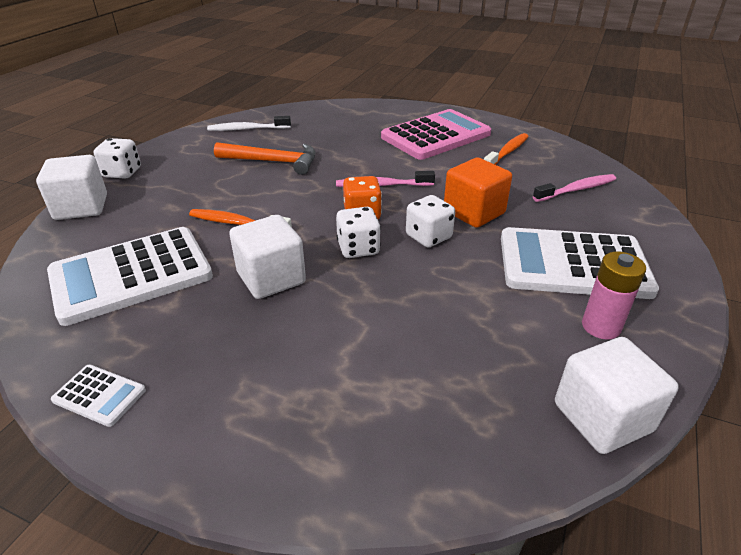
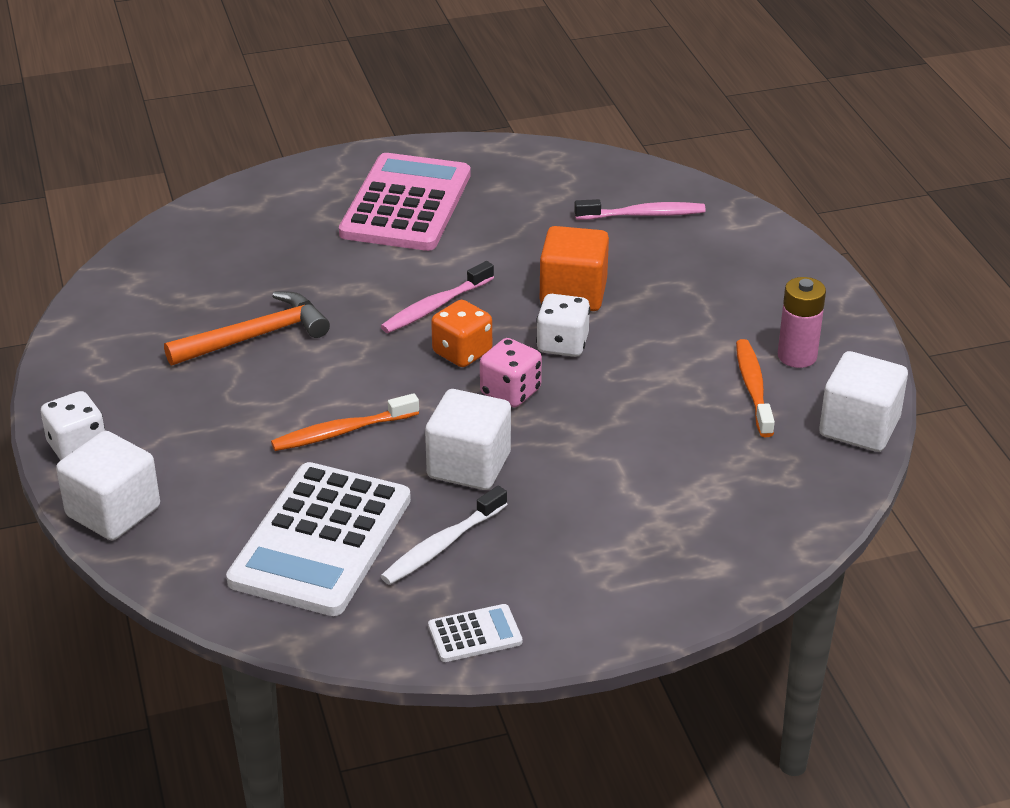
camera: 40 degrees left, 0 degrees up
(247, 129) = (137, 305): white toothbrush -> white toothbrush (442, 545)
(358, 248) = (510, 392): white dice -> pink dice
(507, 152) = (519, 194): orange toothbrush -> orange toothbrush (753, 388)
(573, 264) = (722, 307): white calculator -> none
(576, 189) = (643, 215): pink toothbrush -> pink toothbrush turned 60 degrees clockwise

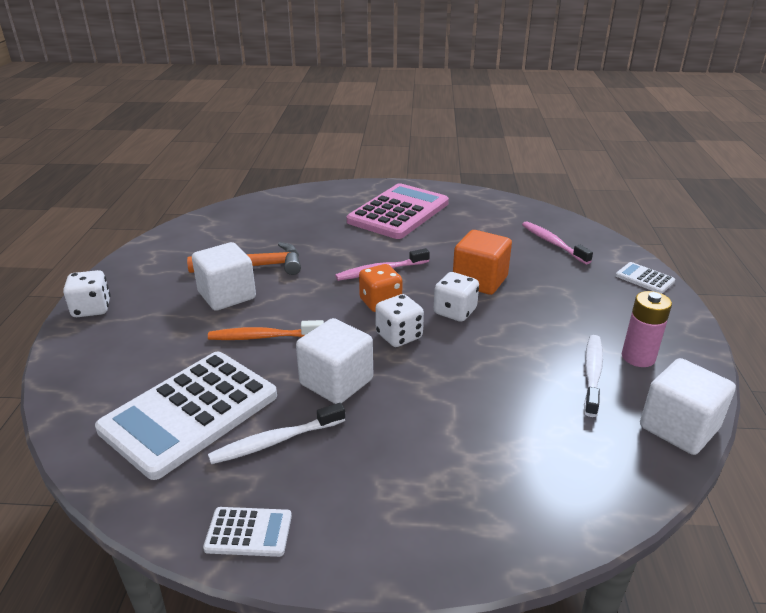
camera: 20 degrees right, 5 degrees down
(113, 511) = (73, 355): white cube -> white cube (227, 295)
(510, 392) = (399, 336): pink dice -> white dice
(643, 215) = (553, 243): pink toothbrush -> pink toothbrush turned 135 degrees counterclockwise
(753, 388) = (592, 374): orange toothbrush -> white toothbrush
(776, 246) = (644, 278): none -> white calculator

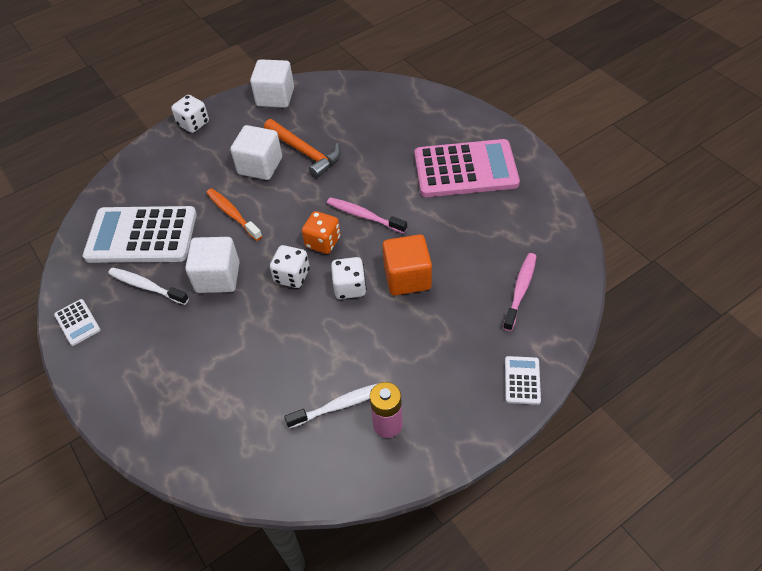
camera: 55 degrees right, 20 degrees up
(678, 428) = (317, 483): white cube -> white cube (275, 97)

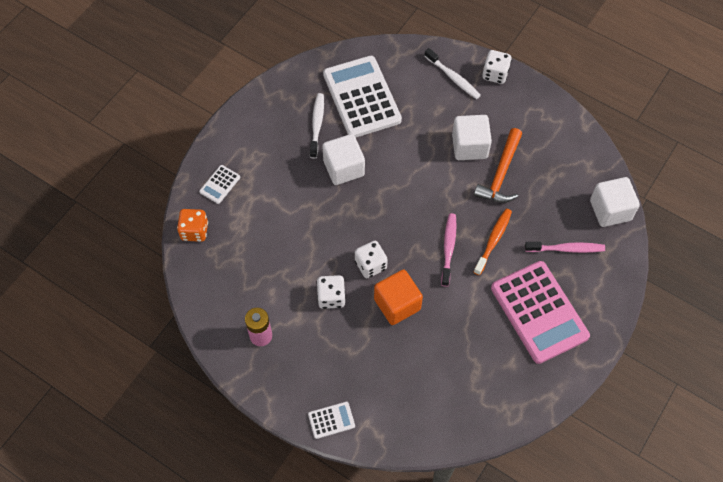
camera: 65 degrees right, 10 degrees up
(77, 322) = (270, 97): white calculator -> white calculator (220, 184)
(232, 214) = (409, 150): orange toothbrush -> orange toothbrush (493, 240)
(275, 97) = (558, 122): white cube -> white cube (610, 210)
(292, 276) = (365, 219): white dice -> white dice (331, 297)
(323, 242) = (408, 228): orange dice -> orange dice (194, 231)
(341, 405) = (265, 298): white toothbrush -> white toothbrush (453, 78)
(520, 290) = (419, 396): pink toothbrush -> pink toothbrush (566, 249)

